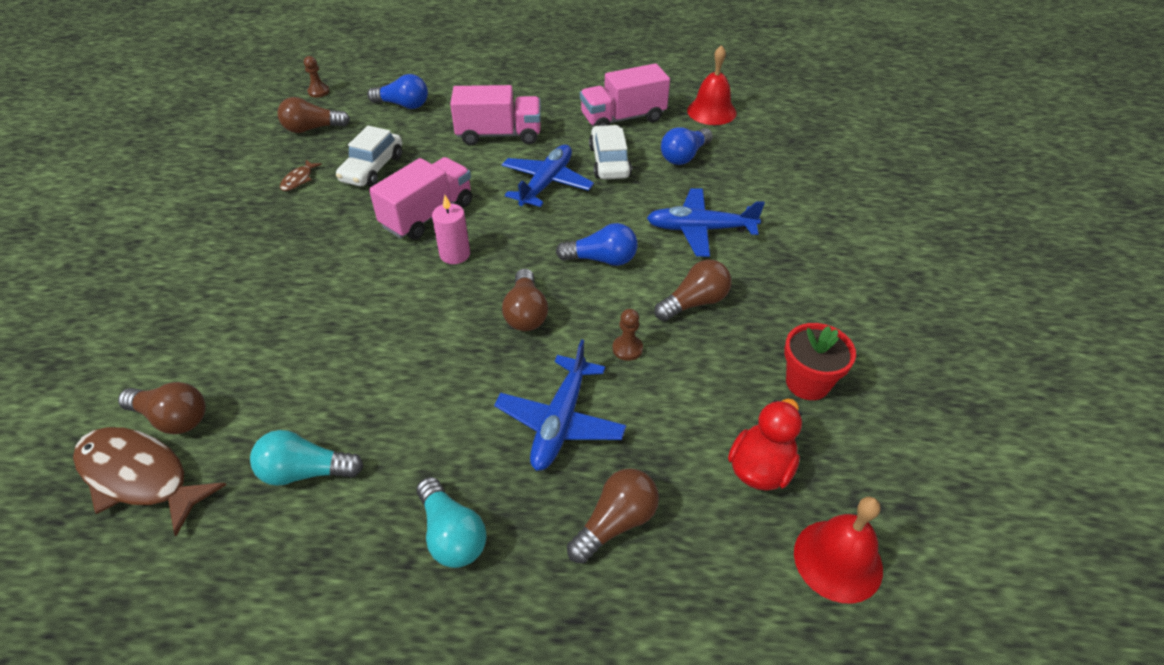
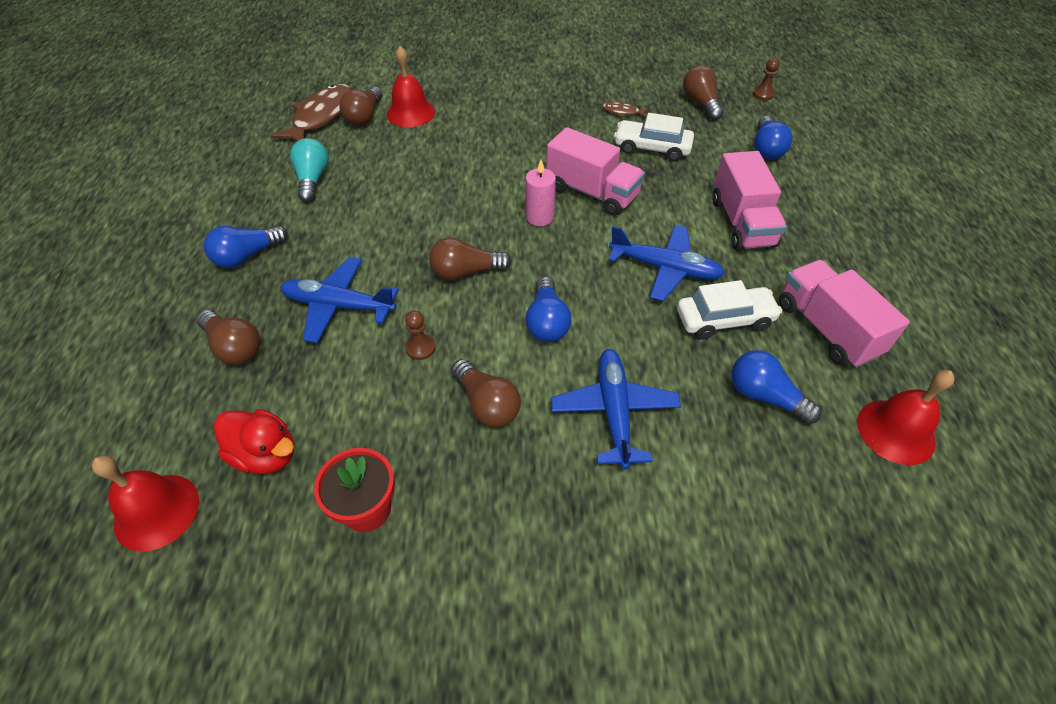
camera: 85 degrees right, 5 degrees up
(194, 364) = (410, 113): none -> red bell
(452, 535) = (247, 256): turquoise light bulb -> blue light bulb

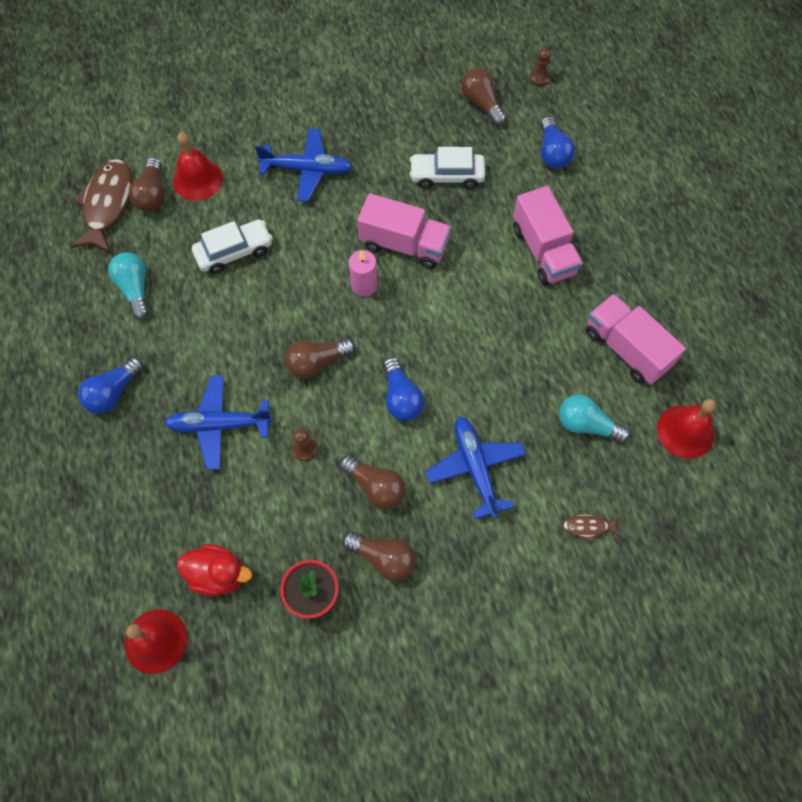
camera: 15 degrees left, 15 degrees up
(234, 347) = (147, 488): brown light bulb -> brown light bulb (383, 558)
(623, 112) = (408, 132): brown fish -> brown fish (588, 527)
(665, 268) = (487, 318): blue plane -> blue plane (307, 170)
(724, 319) = (545, 359): white car -> white car (234, 251)
(764, 396) = (586, 425): blue light bulb -> turquoise light bulb

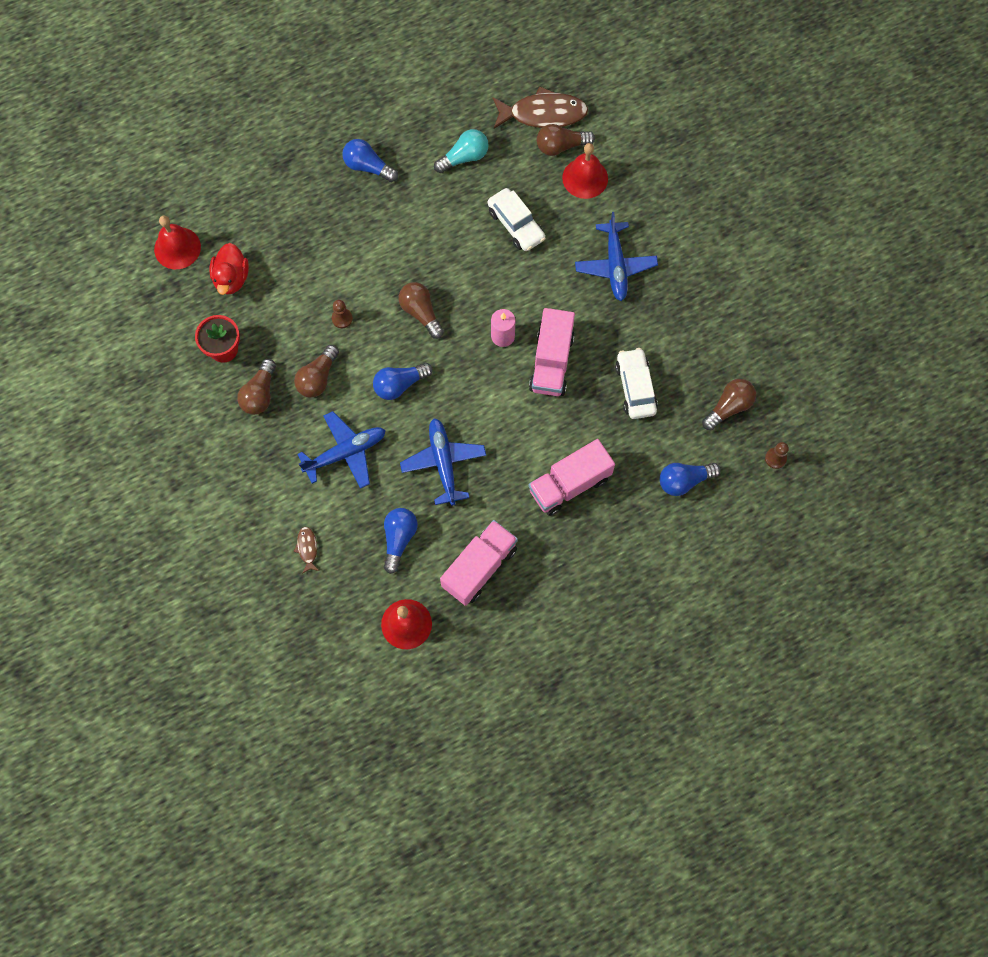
camera: 80 degrees right, 5 degrees up
(219, 425) = (352, 250): blue plane -> blue plane (443, 463)
(586, 425) = (399, 539): turquoise light bulb -> blue light bulb

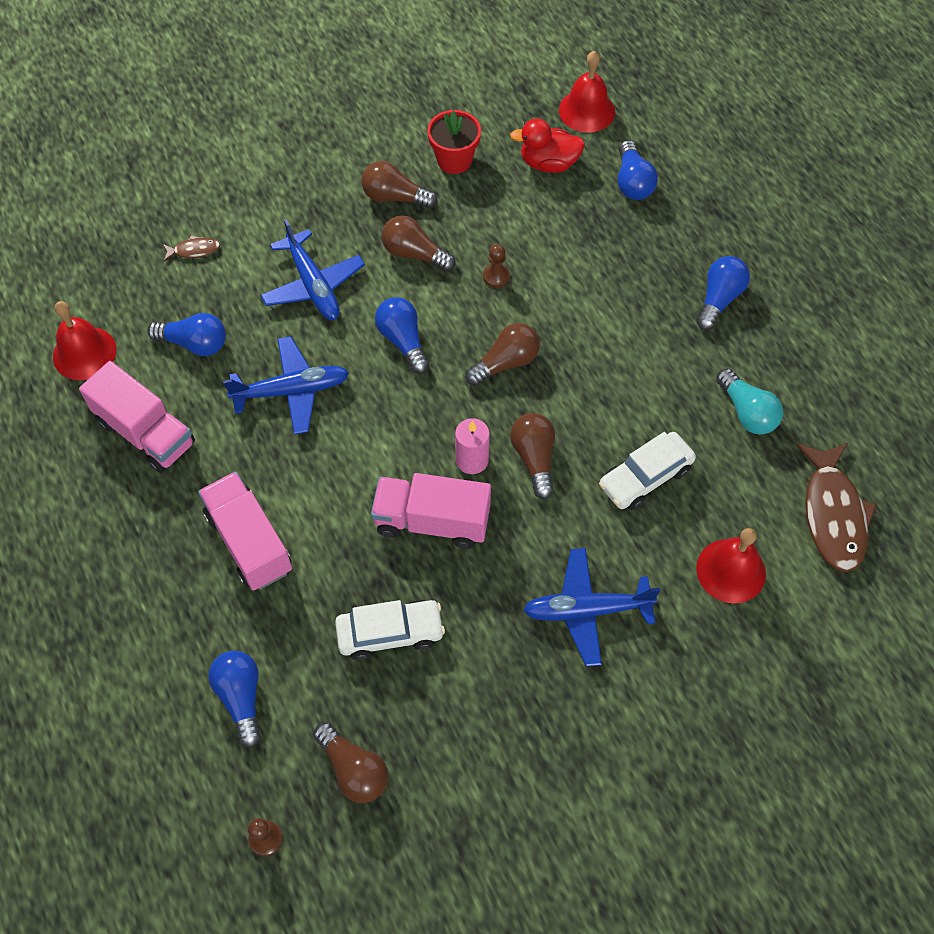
camera: 90 degrees right, 10 degrees down
(254, 218) = (632, 182): none -> blue light bulb
(561, 146) = (781, 538): brown light bulb -> brown light bulb (534, 458)

